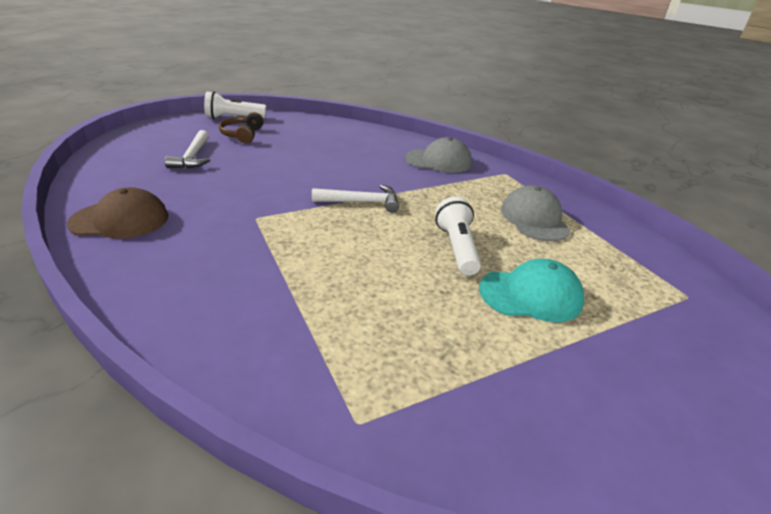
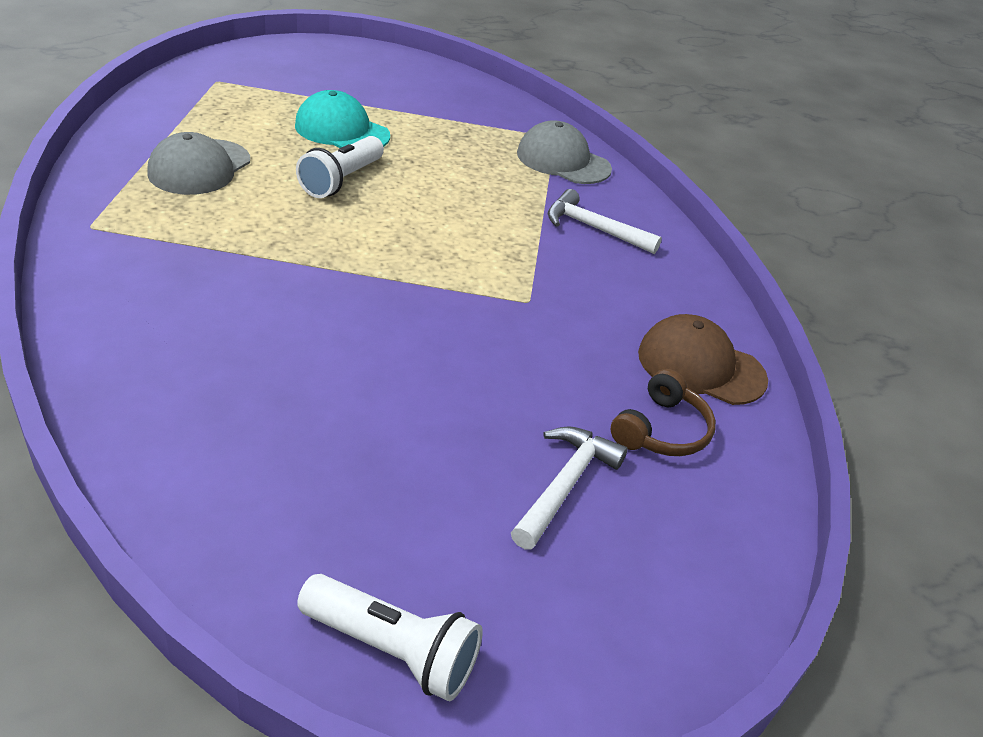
camera: 150 degrees left, 5 degrees up
(242, 134) = (423, 538): brown headphones -> brown headphones (661, 430)
(361, 202) = (372, 269): white hammer -> white hammer (593, 228)
(438, 161) = (141, 290): grey cap -> grey cap (563, 161)

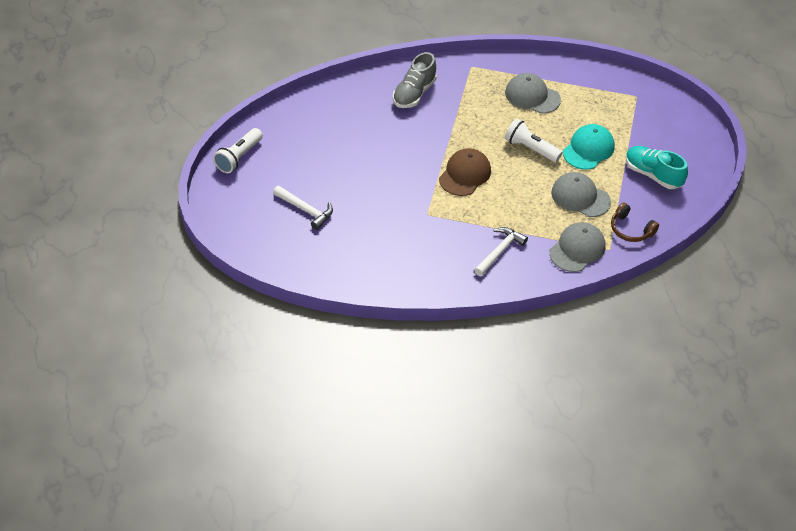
camera: 100 degrees right, 10 degrees up
(163, 306) = (414, 93): none -> grey shoe
(395, 90) = (653, 175): none -> turquoise shoe
(452, 148) = (580, 197): none -> grey cap
(661, 430) = (336, 248): brown headphones -> brown headphones (630, 229)
(701, 366) = (379, 273): brown cap -> brown cap (465, 174)

